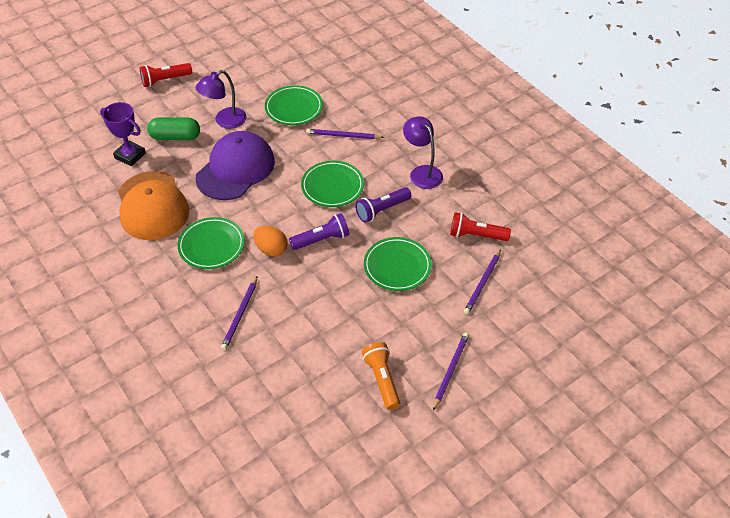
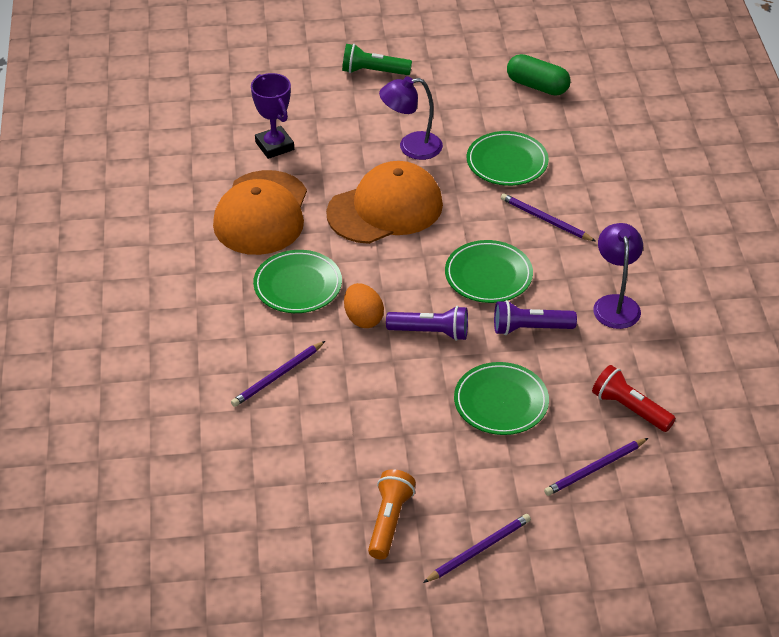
camera: 30 degrees right, 5 degrees down
(165, 80) = (373, 72): red flashlight -> green flashlight
(175, 137) = (340, 144): green capsule -> green capsule (537, 86)
(235, 169) = (385, 208): purple cap -> orange cap

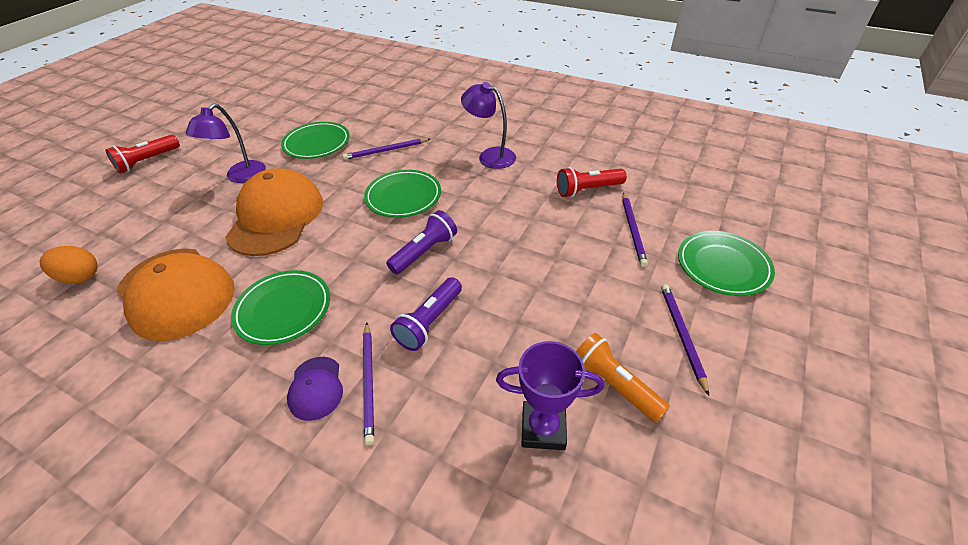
camera: 55 degrees left, 0 degrees up
(250, 350) = (316, 388): none -> purple cap
(274, 146) = (123, 247): purple trophy -> purple trophy (543, 428)
(363, 318) = (368, 285): orange egg -> orange egg (80, 277)
(373, 72) = (147, 161): green flashlight -> red flashlight
(501, 402) = (531, 247): green plate -> green plate (723, 266)
(530, 328) = (473, 200): purple flashlight -> purple flashlight (429, 322)
(537, 86) = (275, 105): green capsule -> none

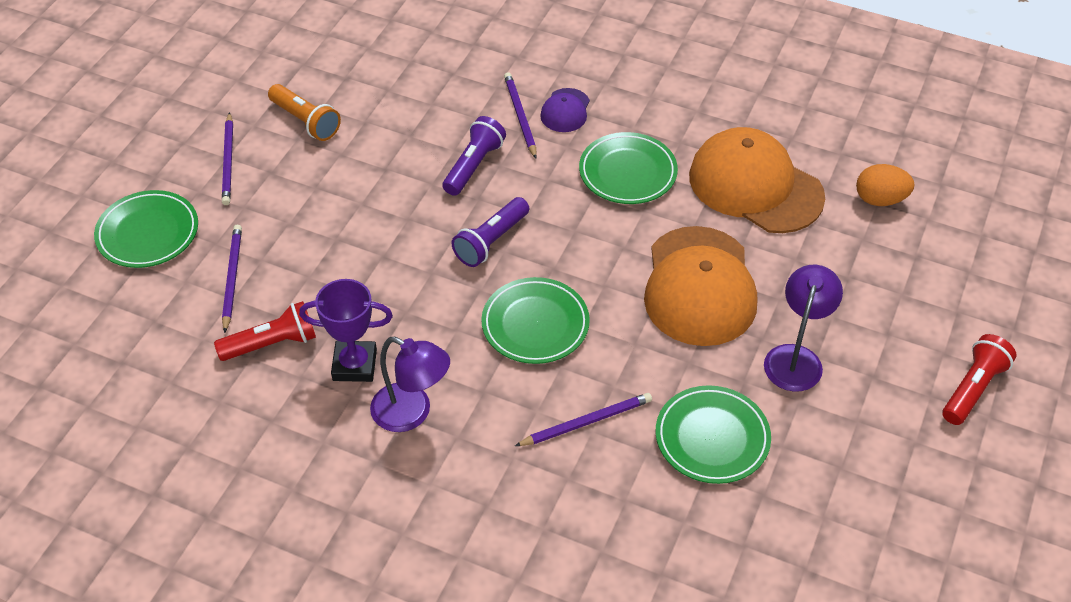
camera: 175 degrees right, 5 degrees up
(316, 388) = (565, 111): purple cap -> purple cap turned 150 degrees counterclockwise
(543, 428) = (371, 92): purple trophy -> purple trophy (354, 365)

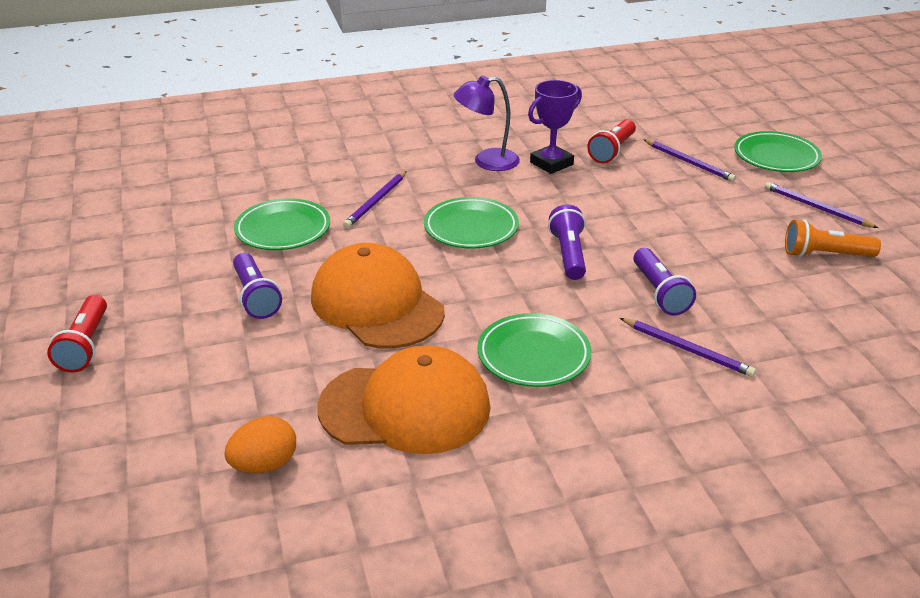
camera: 140 degrees right, 15 degrees down
(565, 111) = (659, 377): purple cap -> none
(796, 358) = (256, 297): purple lamp -> purple flashlight

